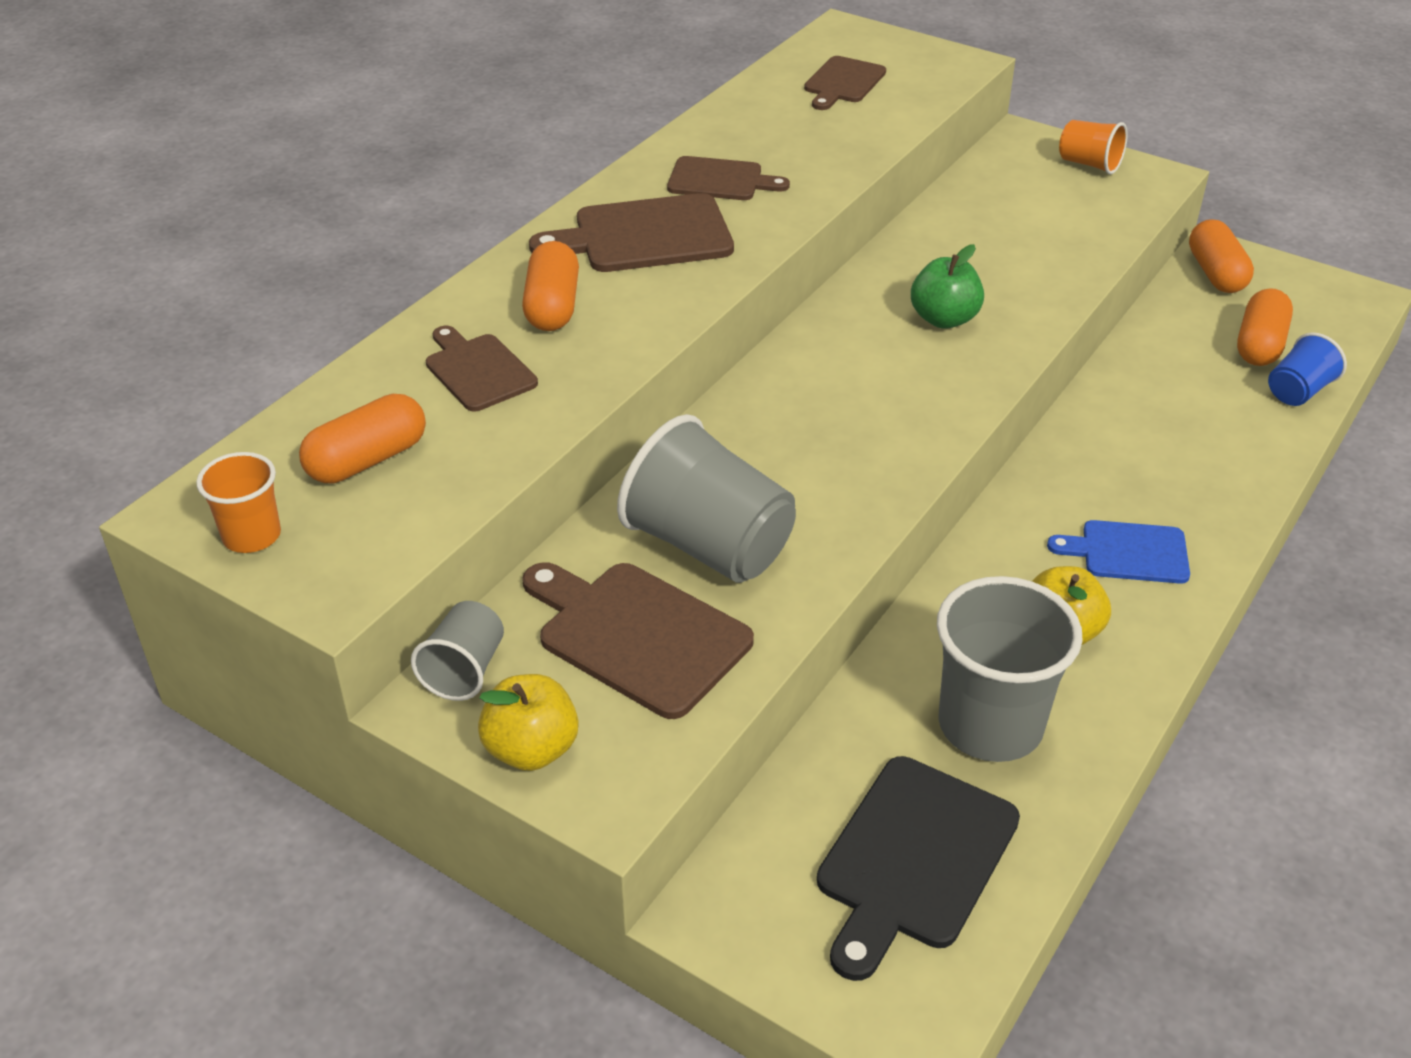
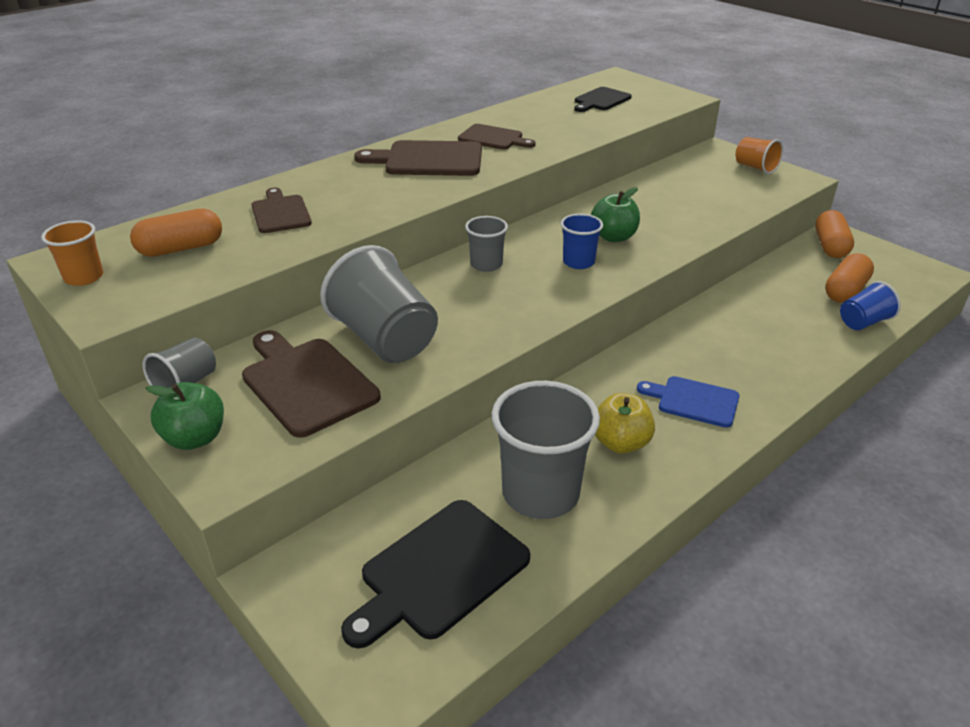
camera: 15 degrees right, 5 degrees down
(531, 749) = (195, 438): yellow apple -> green apple
(552, 306) = (348, 187): orange capsule -> none
(787, 396) = (486, 264): none -> grey cup
(843, 82) = (601, 100): brown cutting board -> black cutting board
(915, 370) = (578, 262): none -> blue cup

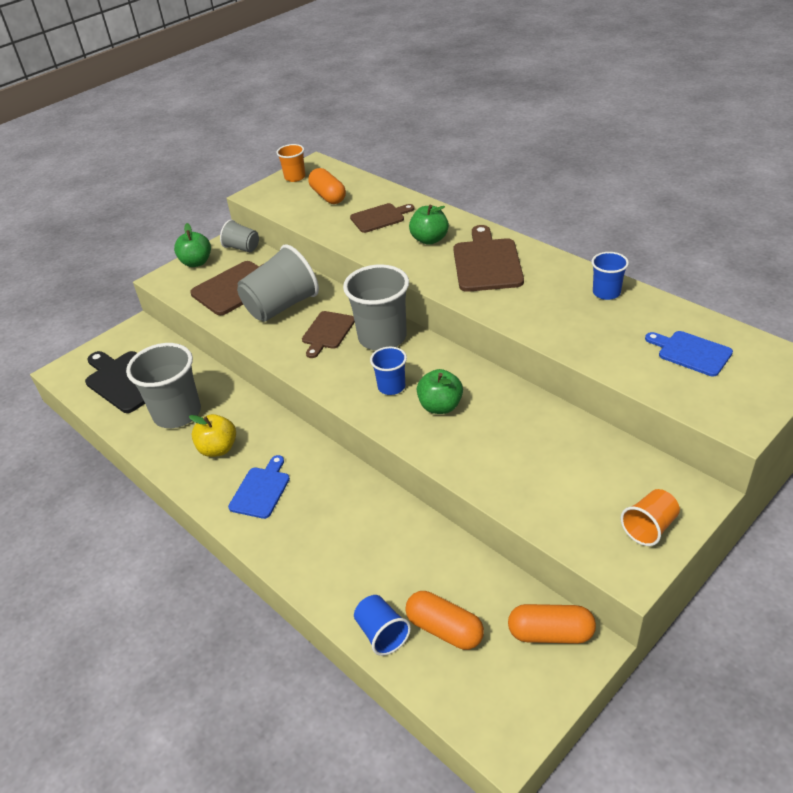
camera: 90 degrees right, 5 degrees up
(359, 185) = (429, 239): none -> green apple
(486, 264) = (382, 337): grey cup -> grey cup, size x1.88
(493, 138) = (547, 290): brown cutting board -> brown cutting board (327, 332)
(507, 117) = (606, 293): none -> blue cup
(601, 100) = (691, 353): black cutting board -> blue cutting board

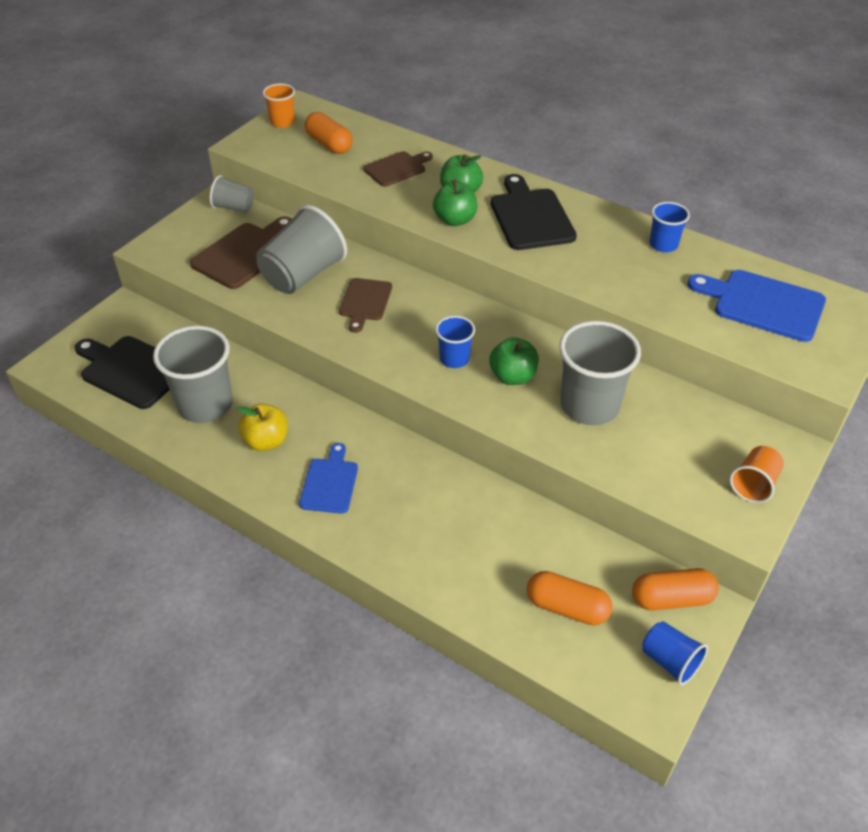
camera: 15 degrees left, 5 degrees up
(196, 262) = (184, 227): green apple -> green apple (455, 220)
(382, 337) = (428, 304): grey cup -> grey cup (589, 406)
(382, 633) = (504, 619): blue cup -> blue cup (670, 661)
(486, 263) = (530, 217): brown cutting board -> black cutting board
(691, 353) = (763, 304): blue cutting board -> blue cutting board, size x1.58

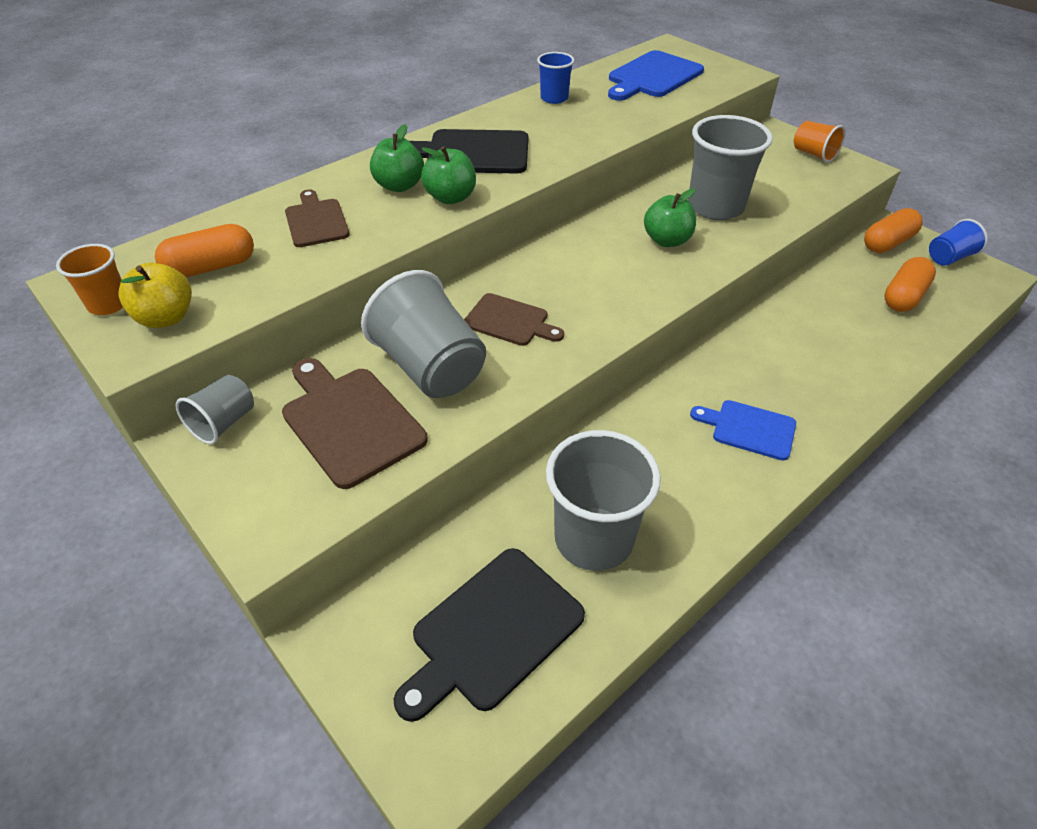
camera: 75 degrees left, 0 degrees up
(266, 441) = (674, 479): yellow apple -> yellow apple (166, 318)
(454, 359) = (631, 272): blue cup -> none
(671, 599) = (887, 243): orange capsule -> orange capsule turned 45 degrees clockwise

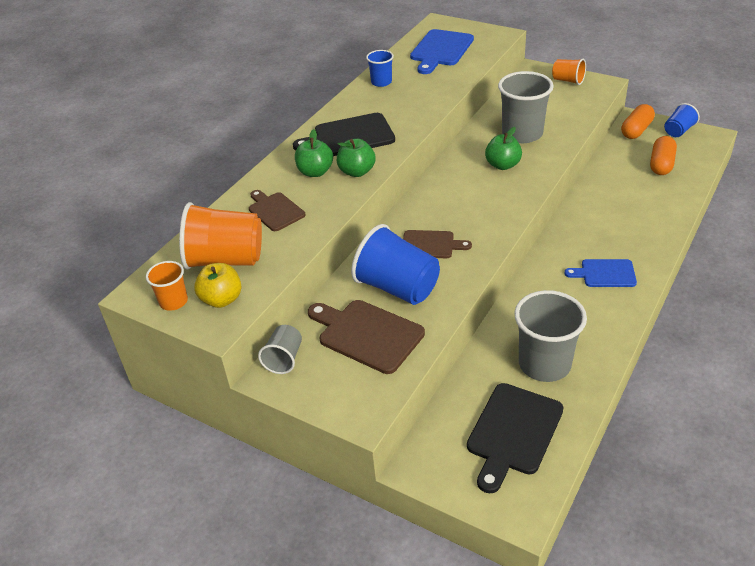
camera: 15 degrees left, 5 degrees down
(211, 267) = (226, 260): orange capsule -> orange cup
(430, 368) = (397, 288): grey cup -> blue cup

